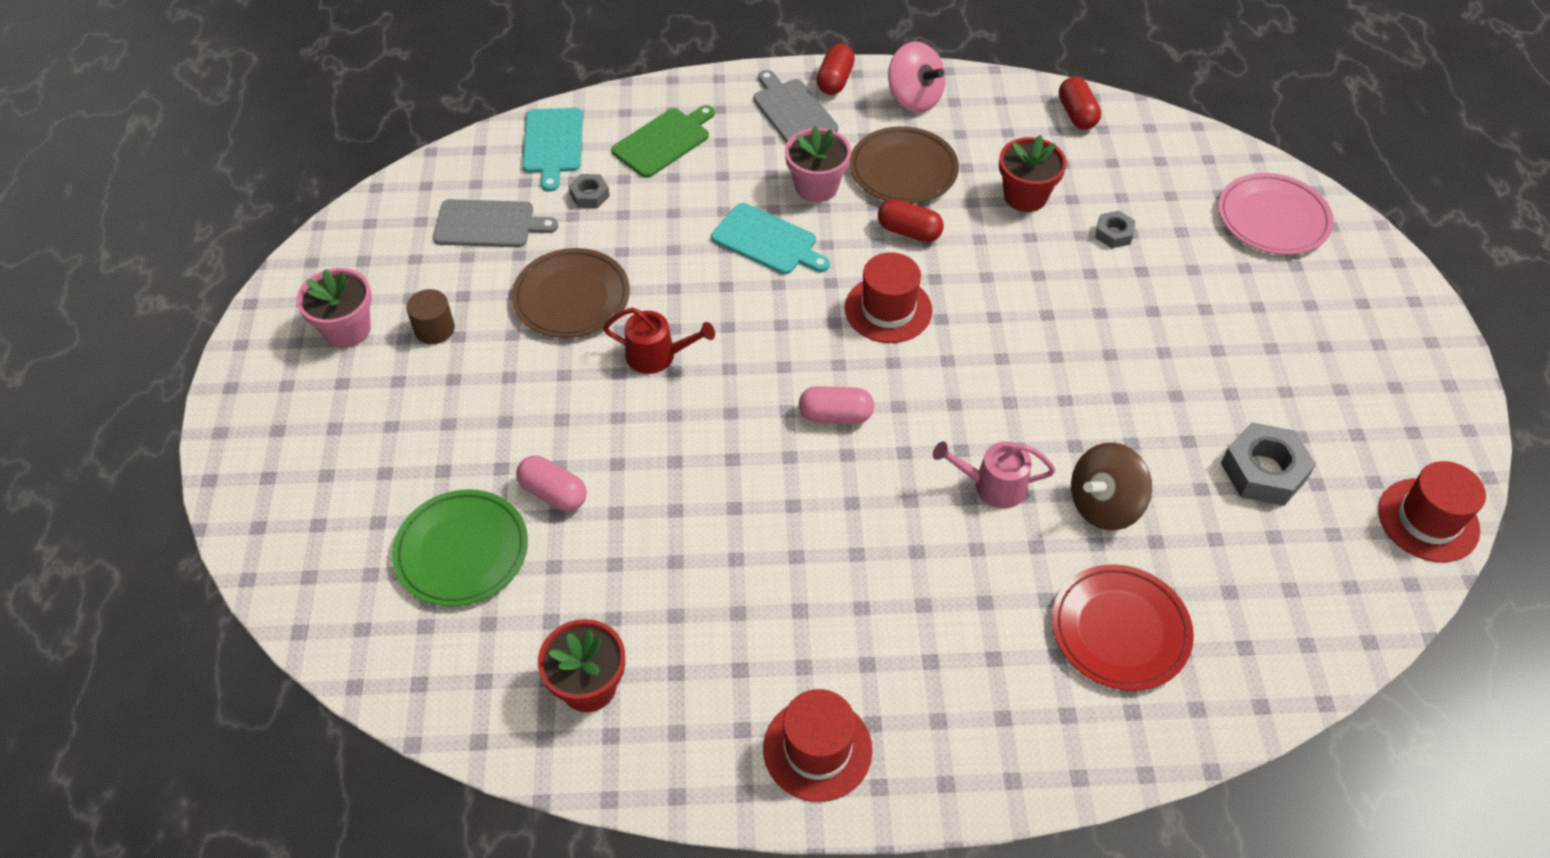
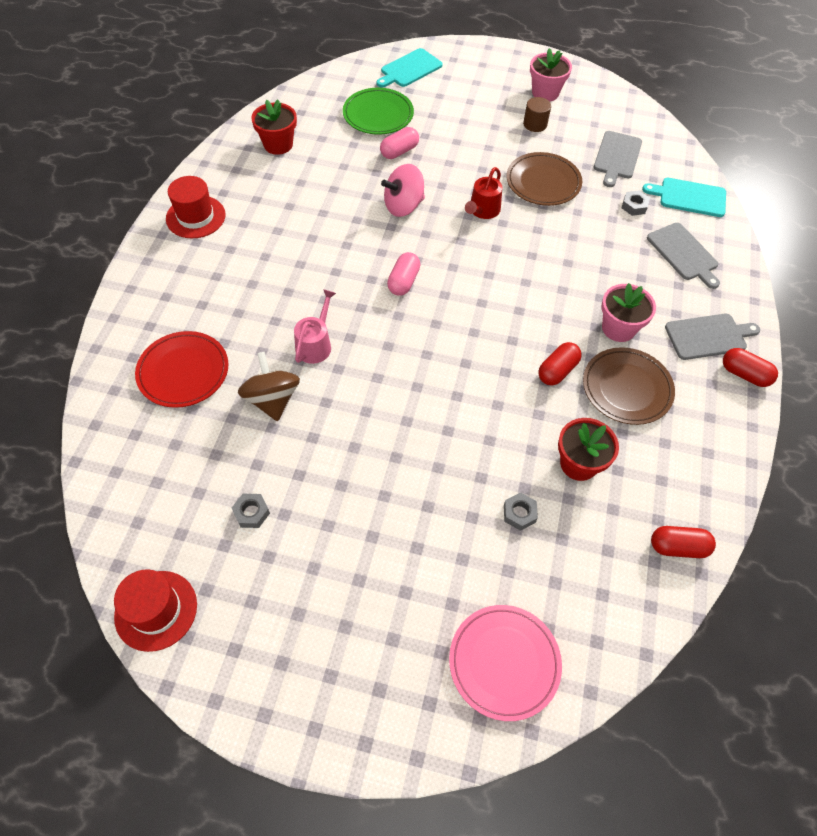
camera: 105 degrees right, 5 degrees up
(663, 141) = (684, 253): green cutting board -> grey cutting board
(767, 241) = (568, 286): turquoise cutting board -> turquoise cutting board (409, 69)
(888, 309) = (484, 335): red hat -> none
(914, 99) = (715, 423): pink spinning top -> pink spinning top (403, 206)
(1263, 471) = (251, 513): grey nut -> grey nut, size x0.54

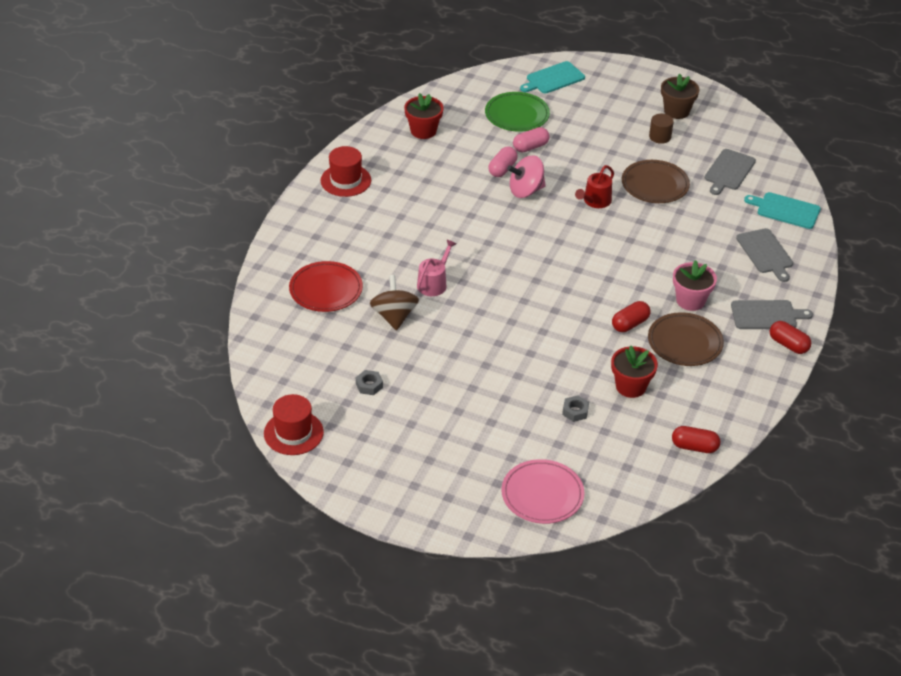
camera: 10 degrees right, 15 degrees down
(403, 281) = (515, 247): pink capsule -> pink capsule (502, 169)
(545, 93) = (676, 111): pink flower pot -> brown flower pot
(634, 206) = (732, 212): grey nut -> none

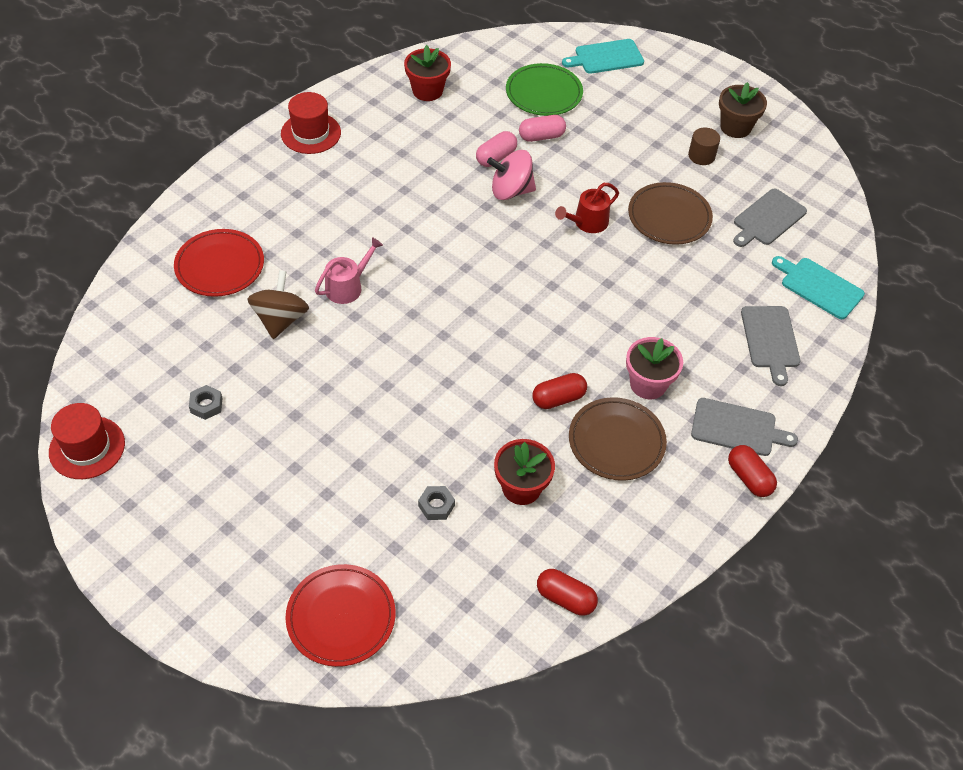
camera: 15 degrees right, 10 degrees up
(542, 495) = (341, 617): pink plate -> red plate

